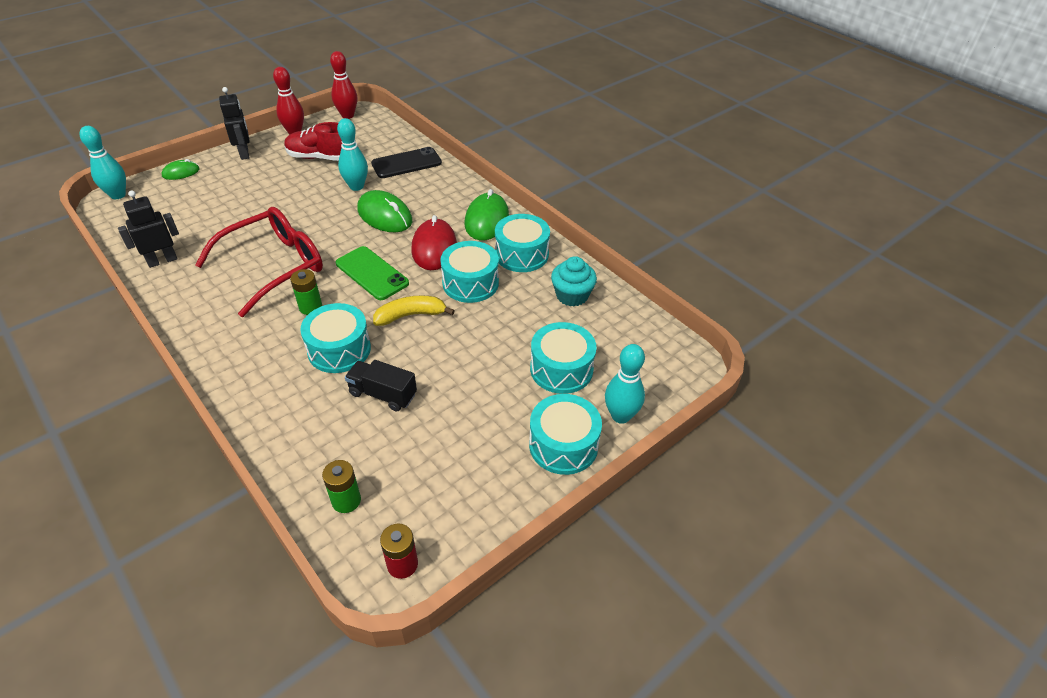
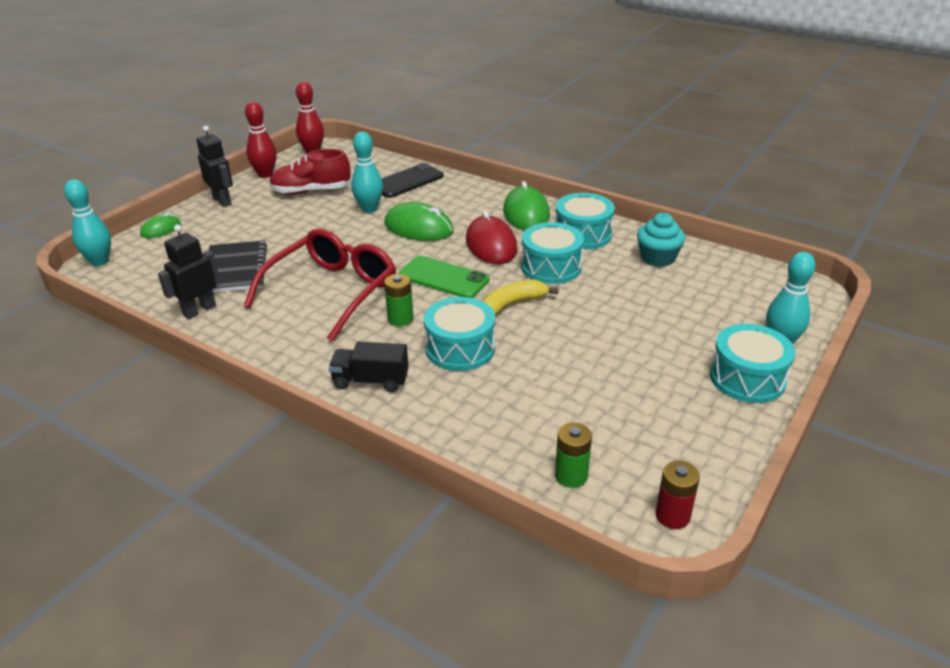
camera: 15 degrees left, 10 degrees down
(213, 225) = (235, 269): none -> black notebook
(383, 394) = (536, 376): black truck -> black truck (371, 381)
(561, 369) = (695, 318): turquoise drum -> none

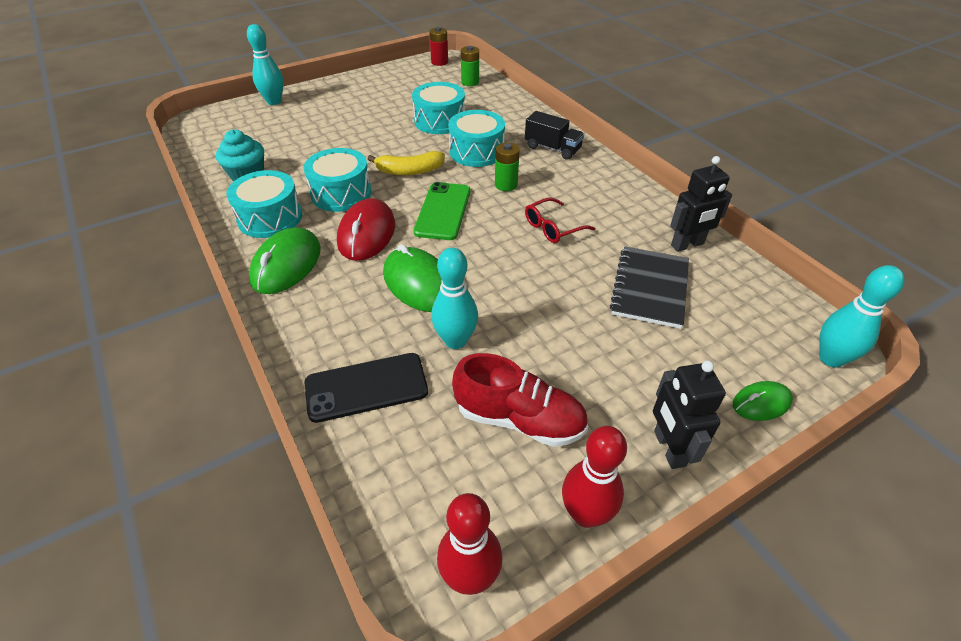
camera: 155 degrees left, 10 degrees up
(332, 291) = (553, 227): red glasses -> red glasses, size x0.47
(443, 278) = (443, 211): green phone -> green phone turned 45 degrees clockwise
(747, 378) = (324, 92): turquoise drum -> turquoise drum (439, 121)

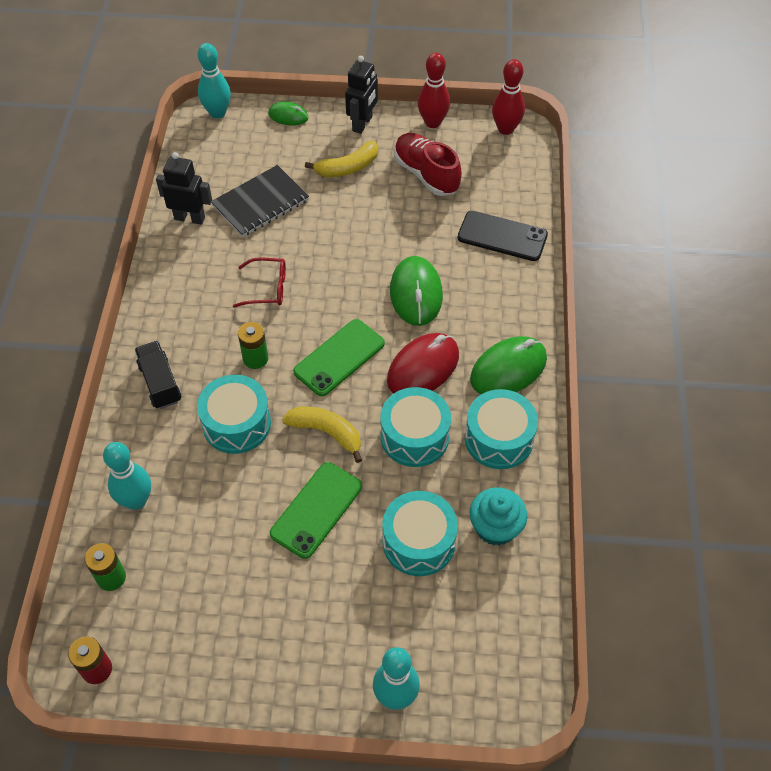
camera: 145 degrees left, 10 degrees up
(381, 139) = (316, 510): none -> green phone
(439, 121) = (225, 506): turquoise drum -> turquoise drum (418, 542)
(455, 341) = (424, 236): turquoise bowling pin -> turquoise bowling pin (136, 500)
(615, 374) = (348, 167): none -> yellow banana

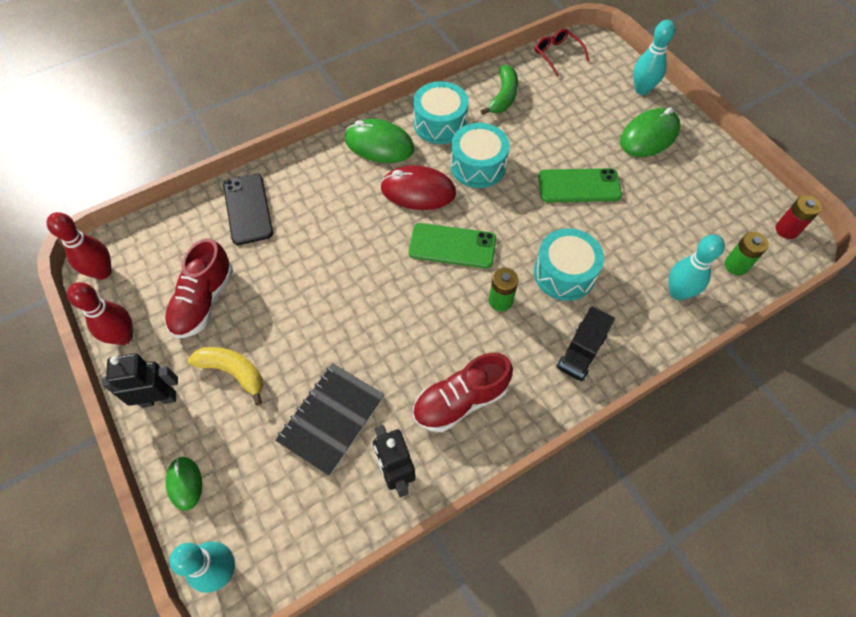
camera: 125 degrees left, 5 degrees up
(201, 281) = (460, 401): none -> red shoe
(260, 203) = (331, 419): black notebook -> black notebook turned 75 degrees counterclockwise
(267, 288) = (426, 340): red glasses -> red glasses (557, 54)
(327, 432) = (520, 215): yellow banana -> none
(416, 293) = (351, 233): green mouse -> green mouse (649, 136)
(418, 542) = (548, 125): turquoise drum -> none
(495, 527) = (503, 96): turquoise cupcake -> green banana

